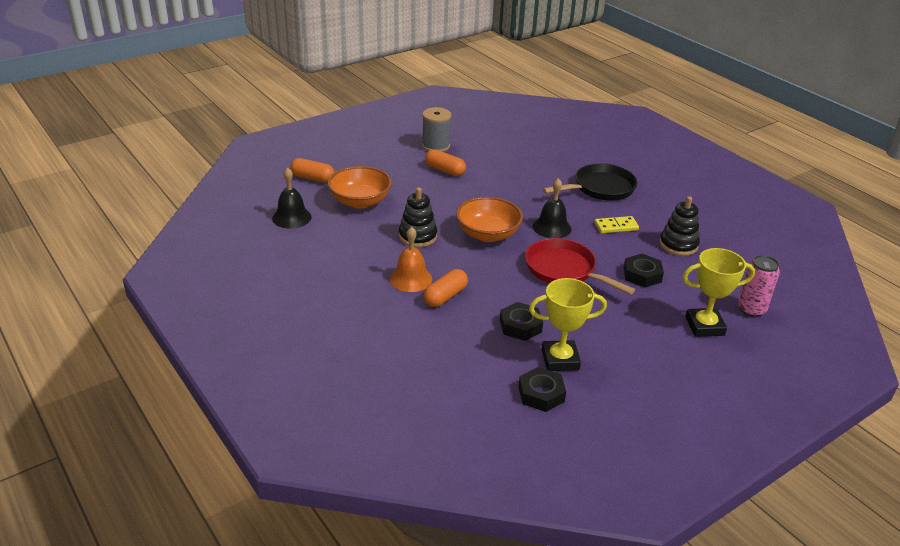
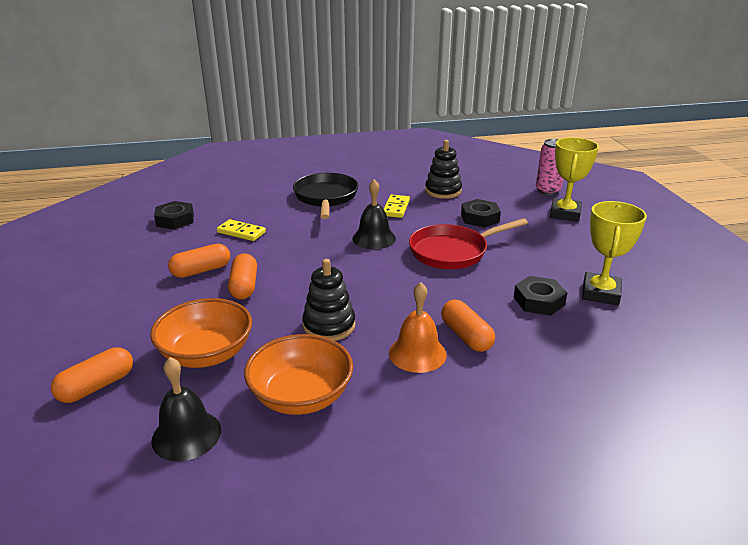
camera: 65 degrees left, 5 degrees down
(435, 146) = (138, 263): grey spool -> none
(439, 192) = (244, 286): none -> orange capsule
(488, 234) = (359, 277): orange bowl -> orange bowl (301, 396)
(508, 169) = (241, 232): none -> yellow domino
(541, 394) = (655, 319): black nut -> black nut (175, 220)

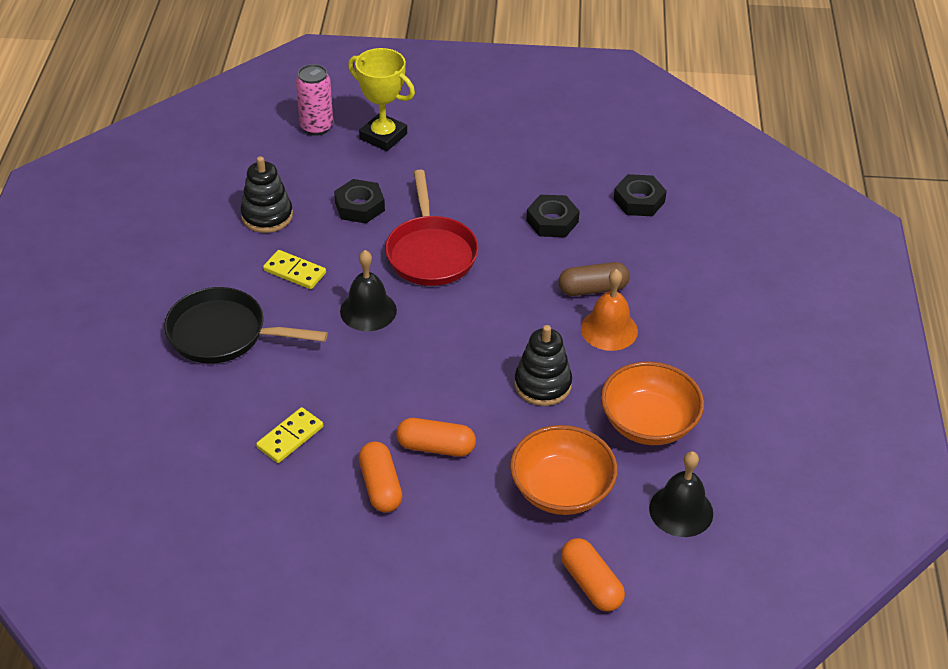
camera: 75 degrees left, 15 degrees up
(175, 220) = (212, 510): black nut -> black nut (639, 200)
(466, 336) = (593, 289): orange capsule -> brown capsule
(600, 293) = (554, 176): yellow trophy -> none

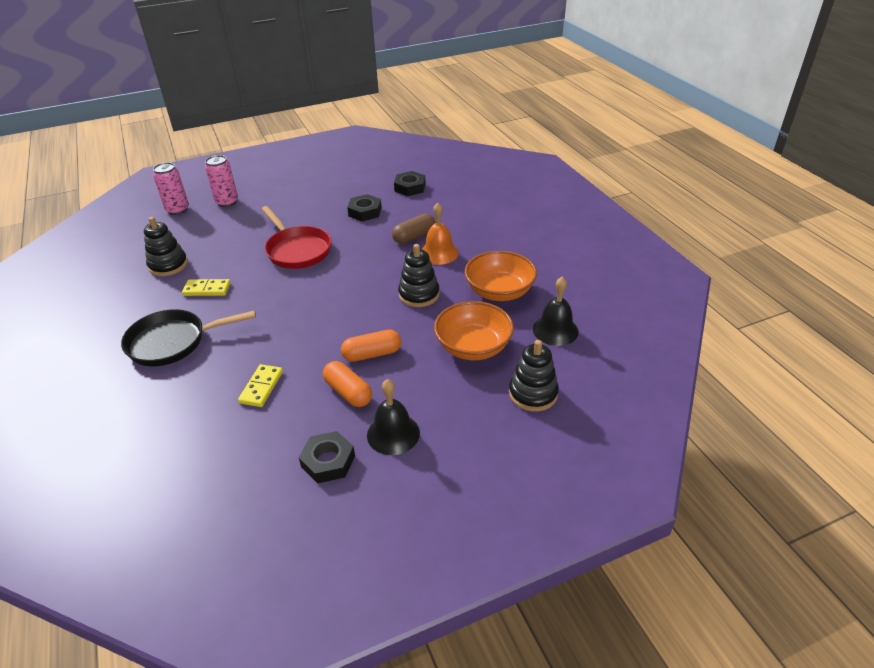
camera: 25 degrees left, 5 degrees down
(359, 206) = (233, 241): black nut -> black nut (328, 461)
(368, 310) = (274, 294): black bell -> black bell (393, 434)
(383, 136) = (227, 202): yellow trophy -> pink can
(591, 584) = (533, 393): orange capsule -> black stacking toy

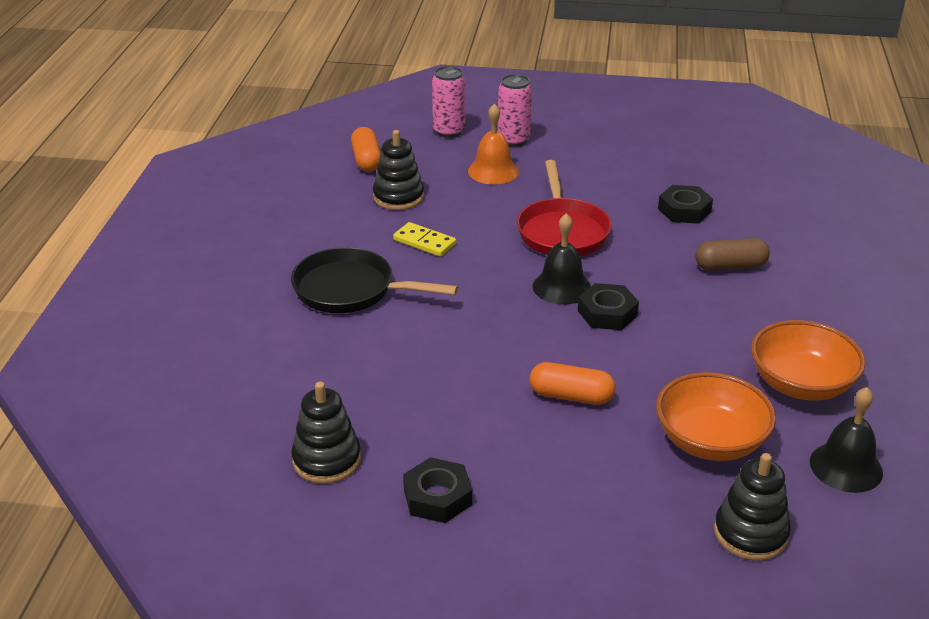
camera: 30 degrees right, 5 degrees down
(261, 387) = (416, 381): yellow domino -> none
(348, 392) = (512, 429): orange capsule -> orange capsule (366, 160)
(393, 434) = (533, 500): black bell -> black bell (561, 287)
(410, 187) = (771, 197): black nut -> black nut (607, 313)
(419, 294) = (683, 345): black stacking toy -> black stacking toy (326, 460)
(439, 253) = (750, 301): orange bell -> orange bell (493, 171)

